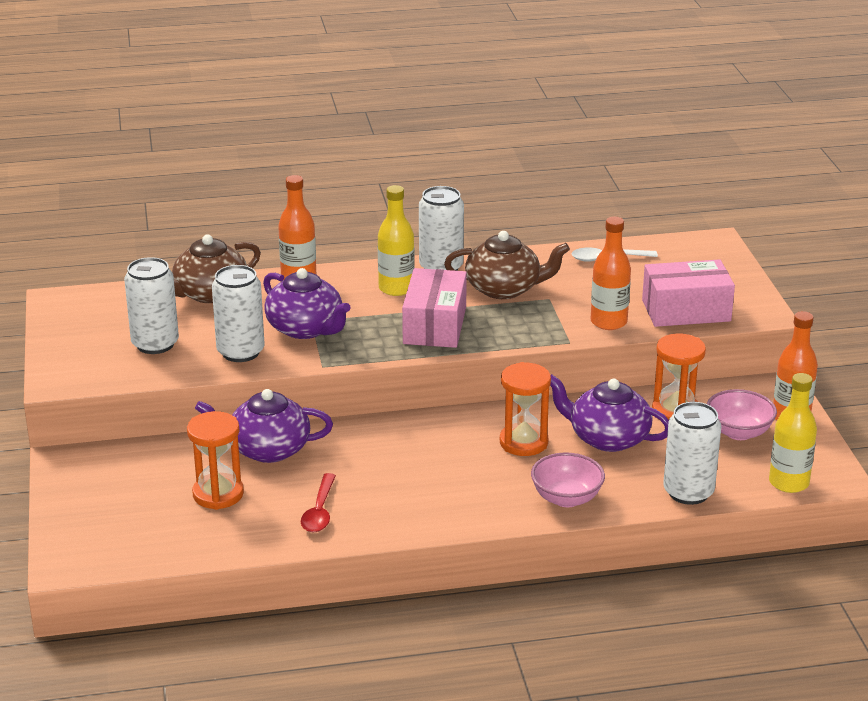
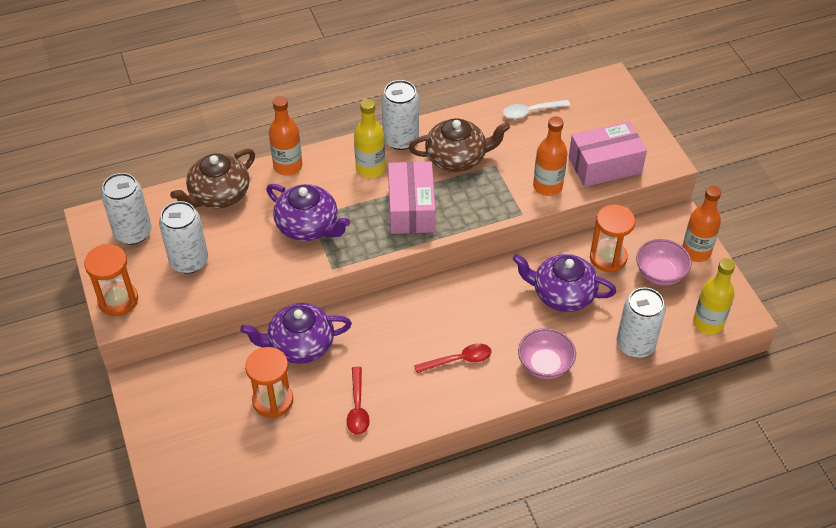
camera: 10 degrees left, 20 degrees up
(240, 352) = (262, 261): white can -> white can (133, 233)
(458, 483) = (458, 360): none -> red spoon
(523, 442) = (499, 308): orange hourglass -> orange hourglass (118, 300)

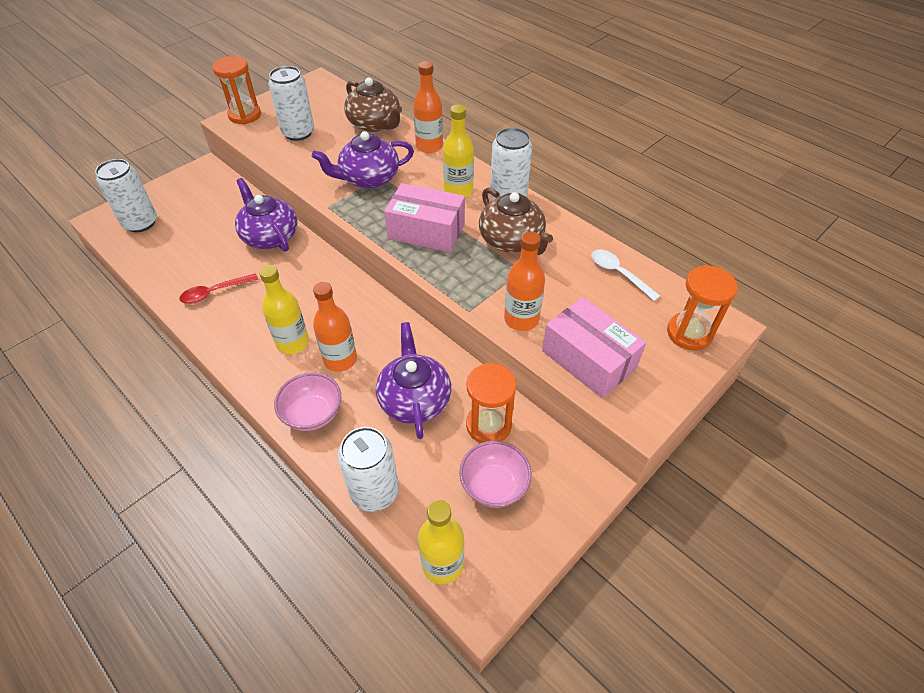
camera: 65 degrees right, 0 degrees up
(133, 233) = (313, 100): white can -> white can (140, 223)
(218, 195) = (375, 124): brown teapot -> brown teapot turned 150 degrees counterclockwise
(273, 400) = (207, 240): orange hourglass -> orange hourglass (689, 333)
(308, 226) = (368, 178): purple teapot -> purple teapot turned 60 degrees clockwise
(411, 208) = (426, 231): pink box -> pink box turned 45 degrees clockwise
(458, 360) = (292, 343): red spoon -> yellow bottle
(696, 252) = (551, 515): orange bottle -> orange bottle (340, 359)

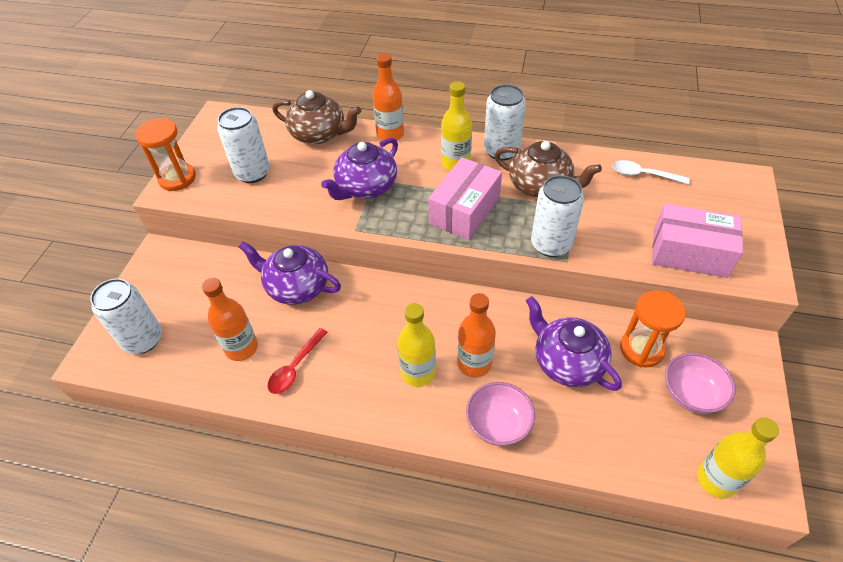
camera: 30 degrees left, 0 degrees up
(374, 491) = (612, 457): white can -> white can (550, 244)
(426, 231) = (464, 210): pink box -> pink box turned 45 degrees counterclockwise
(521, 319) = (612, 247): orange bottle -> orange bottle (241, 348)
(689, 333) = (732, 197): orange hourglass -> none

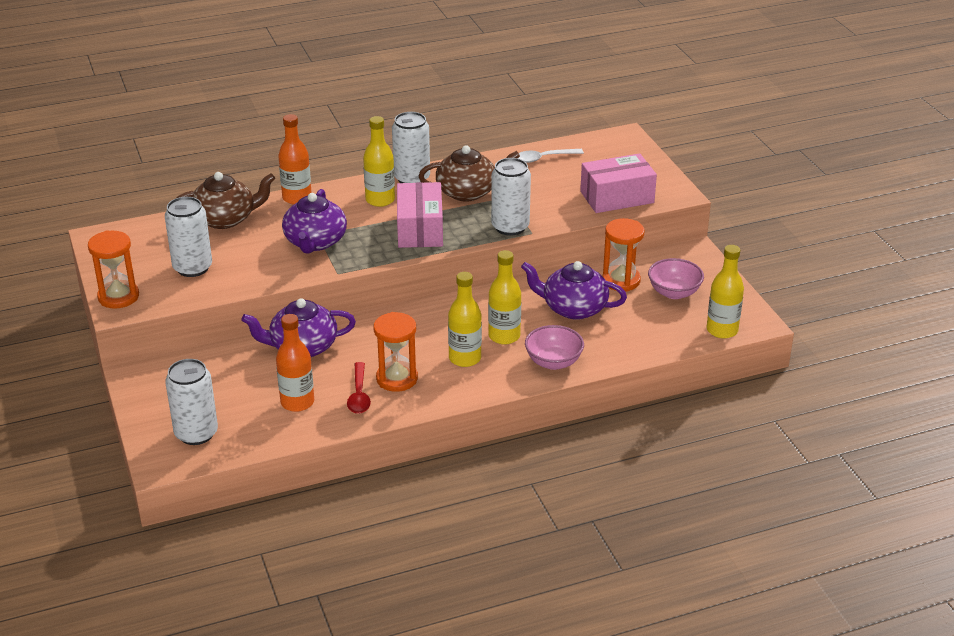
camera: 35 degrees left, 15 degrees down
(341, 365) = (397, 379): none -> orange hourglass
(474, 363) = (504, 336): orange bottle -> yellow bottle

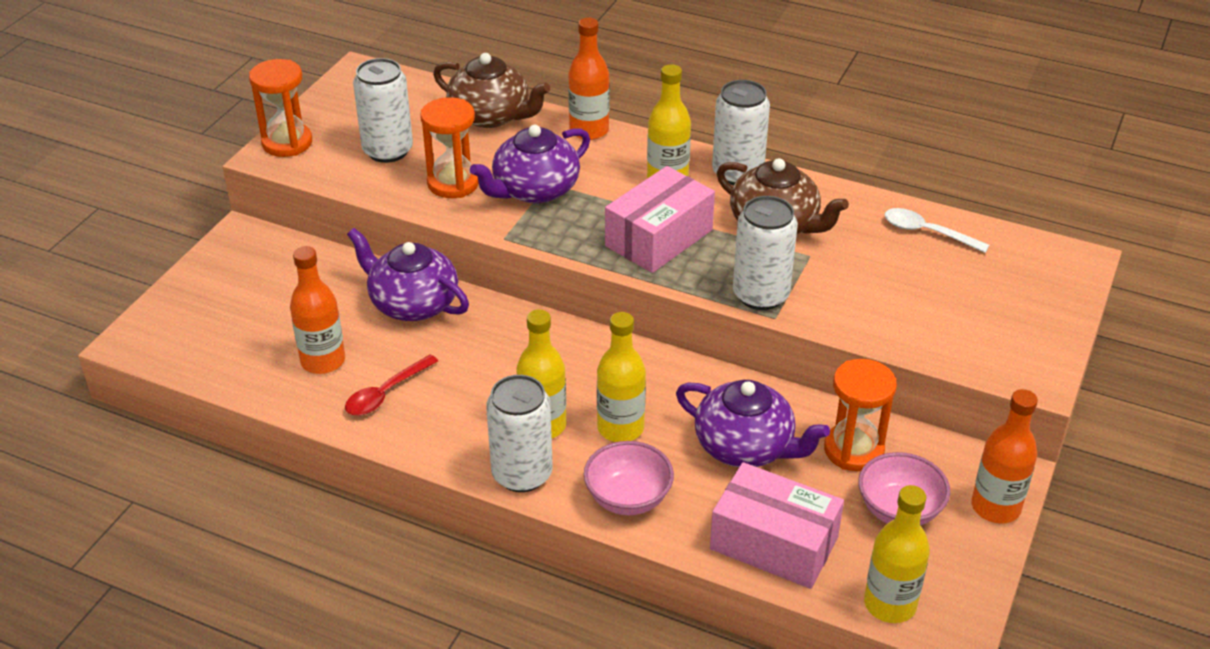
camera: 45 degrees right, 5 degrees up
(196, 433) = (200, 331): white can -> white can (522, 474)
(397, 379) = (445, 401): orange hourglass -> orange hourglass (453, 183)
(573, 308) = (746, 447): purple teapot -> purple teapot turned 150 degrees clockwise
(617, 197) = (947, 334): pink box -> pink box (774, 543)
(709, 267) = (995, 507): none -> orange bottle

